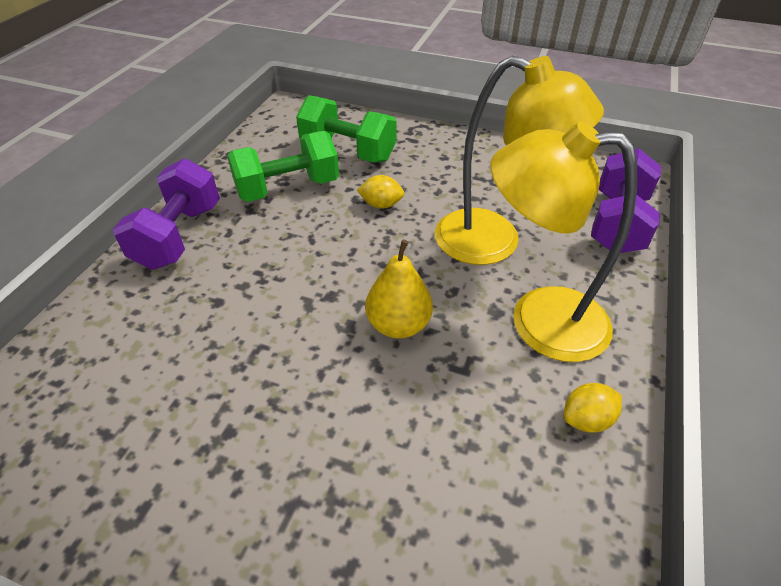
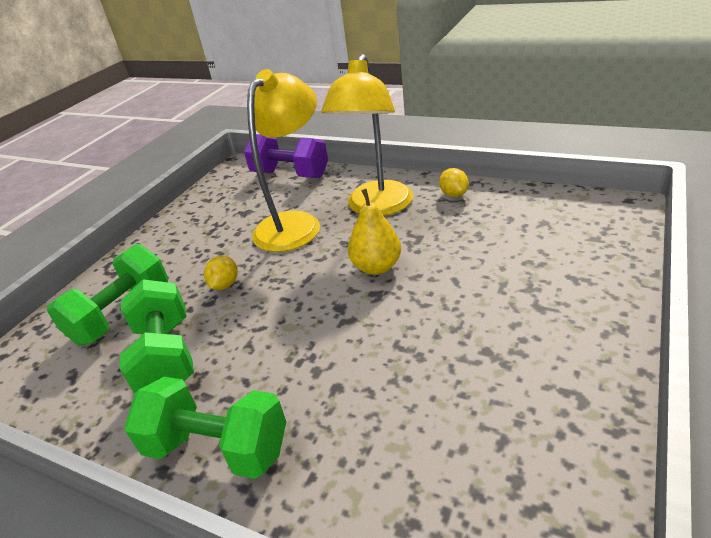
camera: 80 degrees left, 10 degrees down
(179, 236) = (218, 447): purple dumbbell -> green dumbbell

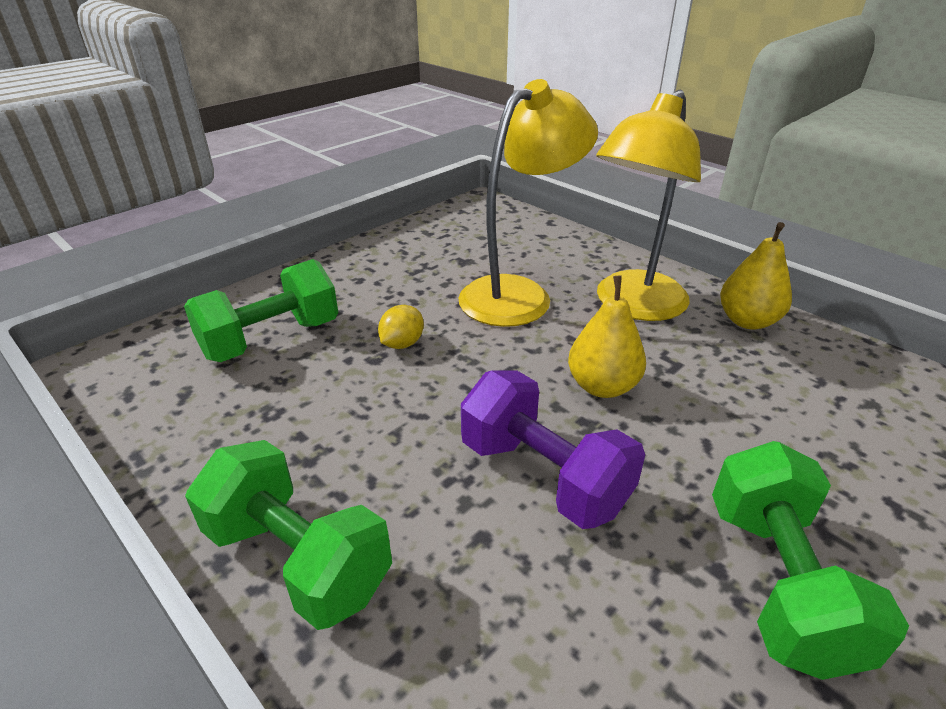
camera: 15 degrees right, 0 degrees up
(167, 356) = (295, 411): green dumbbell -> green dumbbell (778, 583)
(290, 175) = (538, 231): purple dumbbell -> purple dumbbell (543, 475)
(454, 194) = (747, 321): yellow lemon -> yellow pear

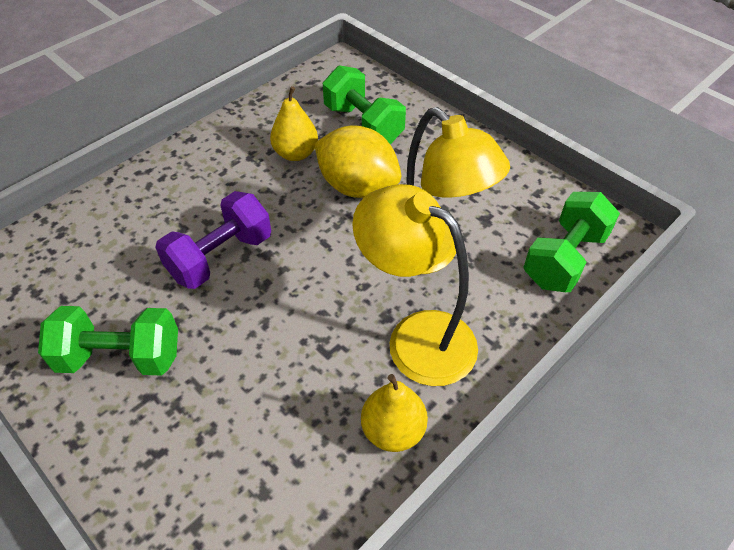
camera: 90 degrees right, 15 degrees up
(298, 559) = (185, 163): green dumbbell -> green dumbbell (564, 259)
(402, 344) = (357, 187): yellow lemon -> yellow lemon, size x2.24
(602, 386) = (301, 298): yellow pear -> yellow pear (296, 153)

